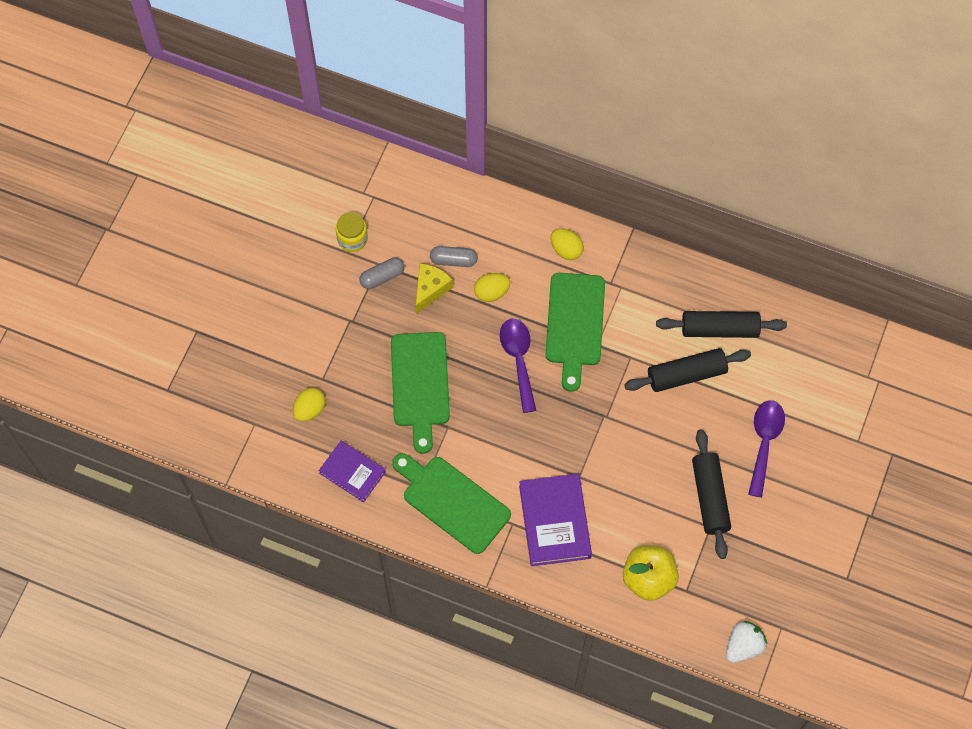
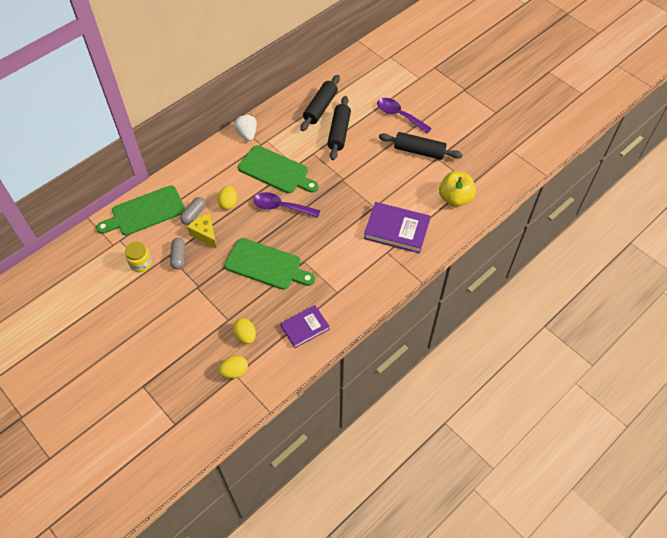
camera: 65 degrees left, 10 degrees down
(452, 501) = (355, 278): green cutting board -> green cutting board (145, 212)
(566, 250) = (225, 156): yellow egg -> yellow egg (234, 371)
(743, 646) = (515, 171): white strawberry -> white strawberry (247, 134)

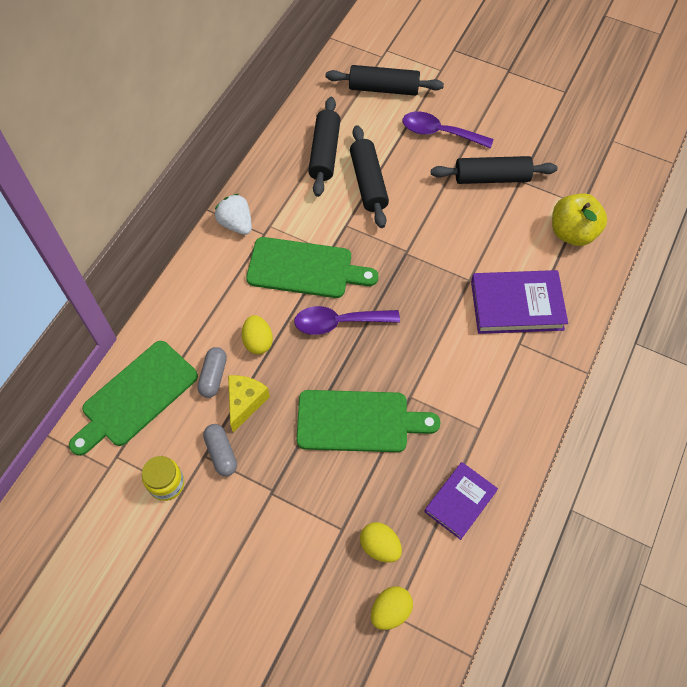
camera: 20 degrees left, 5 degrees up
(205, 234) = (245, 403): yellow cheese -> yellow cheese turned 75 degrees clockwise
(376, 79) = (383, 88): none -> black rolling pin

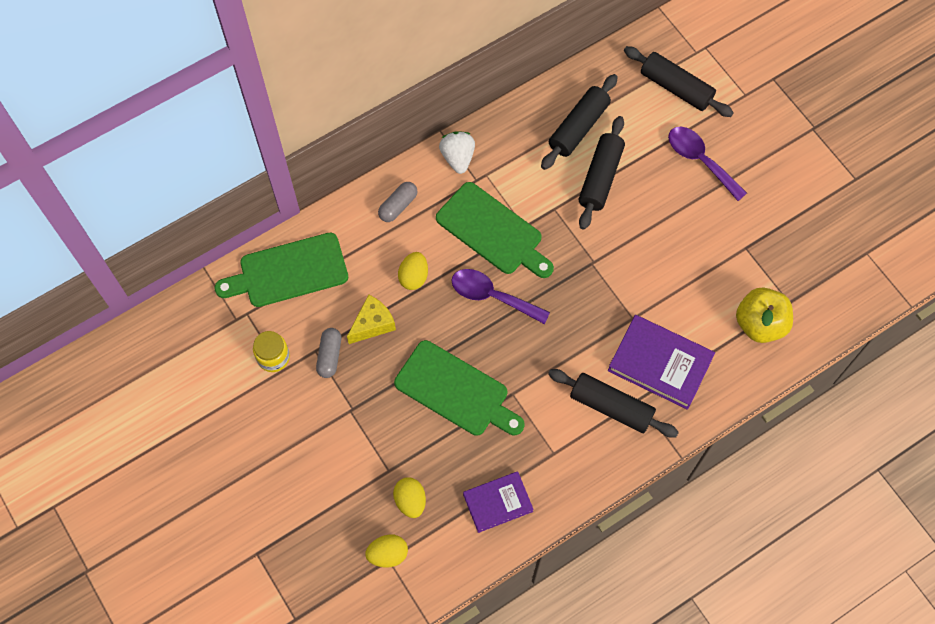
camera: 30 degrees right, 5 degrees up
(213, 376) = (360, 287): grey capsule -> grey capsule (398, 206)
(491, 178) = (720, 231): black rolling pin -> black rolling pin (611, 407)

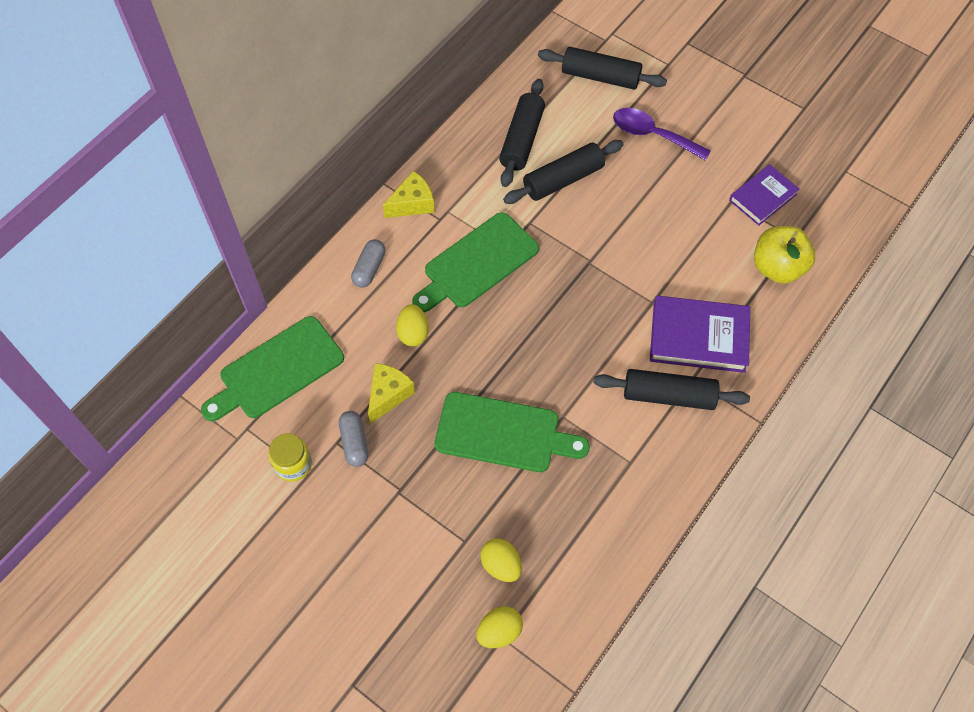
camera: 20 degrees left, 5 degrees down
(458, 158) = (412, 204): white strawberry -> yellow cheese
(492, 296) = (502, 326): purple spoon -> none
(493, 231) = (477, 263): green cutting board -> green cutting board turned 120 degrees clockwise
(498, 503) = (594, 534): purple book -> purple book (763, 197)
(600, 177) = (563, 179): black rolling pin -> black rolling pin turned 60 degrees clockwise

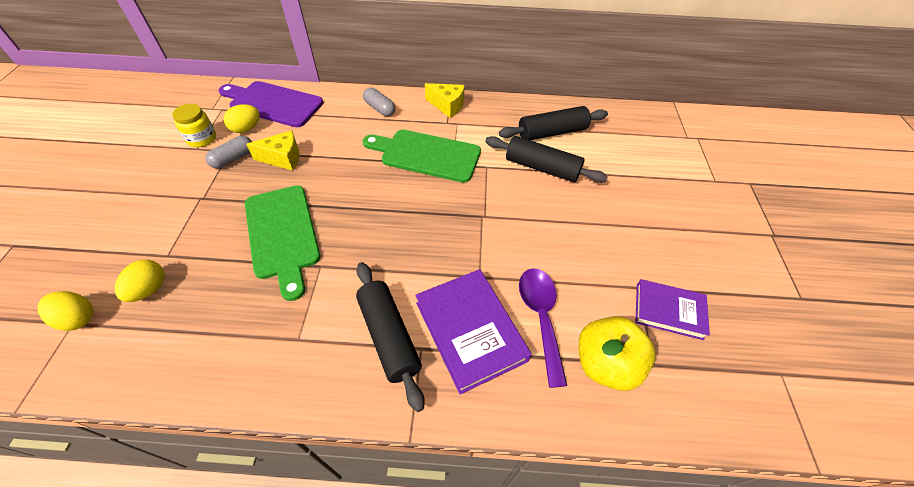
camera: 55 degrees right, 10 degrees down
(277, 370) = (273, 103): green cutting board -> purple cutting board
(369, 268) = (380, 109): grey capsule -> grey capsule turned 60 degrees clockwise
(413, 333) = (343, 149): yellow egg -> yellow egg (246, 129)
(600, 77) = (653, 148): black rolling pin -> none
(653, 135) = (640, 201): purple spoon -> purple spoon (541, 318)

